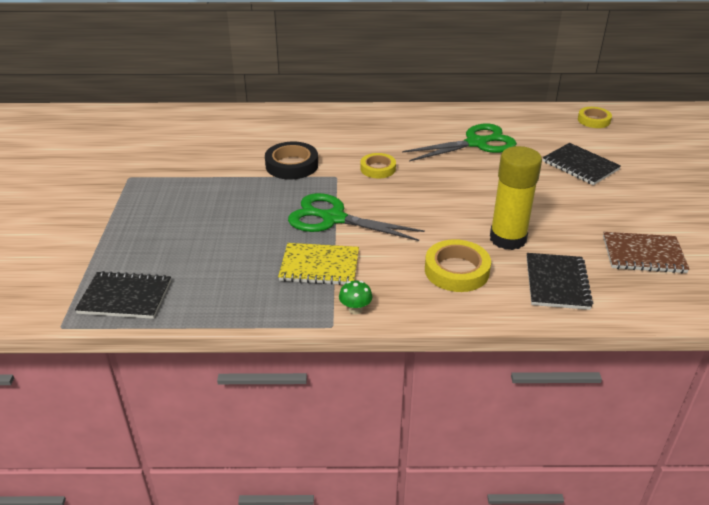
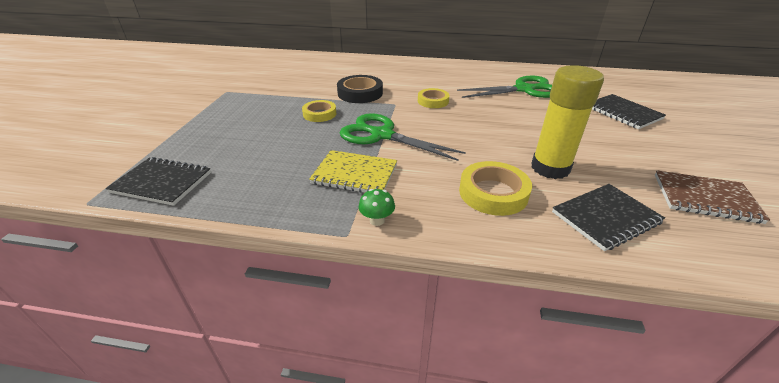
camera: 10 degrees right, 0 degrees up
(557, 283) = (605, 218): black notebook -> black notebook turned 45 degrees clockwise
(593, 120) = (633, 81): yellow tape -> yellow tape (319, 114)

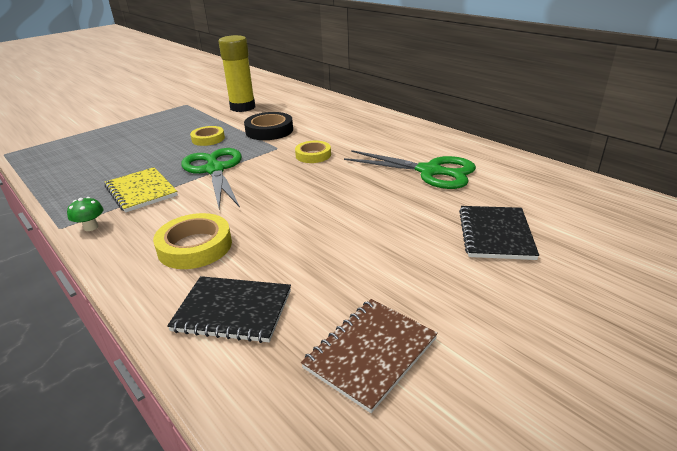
camera: 40 degrees right, 5 degrees down
(162, 182) = (48, 155): black notebook -> none
(550, 168) = (283, 250): yellow glue stick -> yellow glue stick (242, 107)
(705, 198) = (370, 353): brown notebook -> brown notebook turned 75 degrees clockwise

